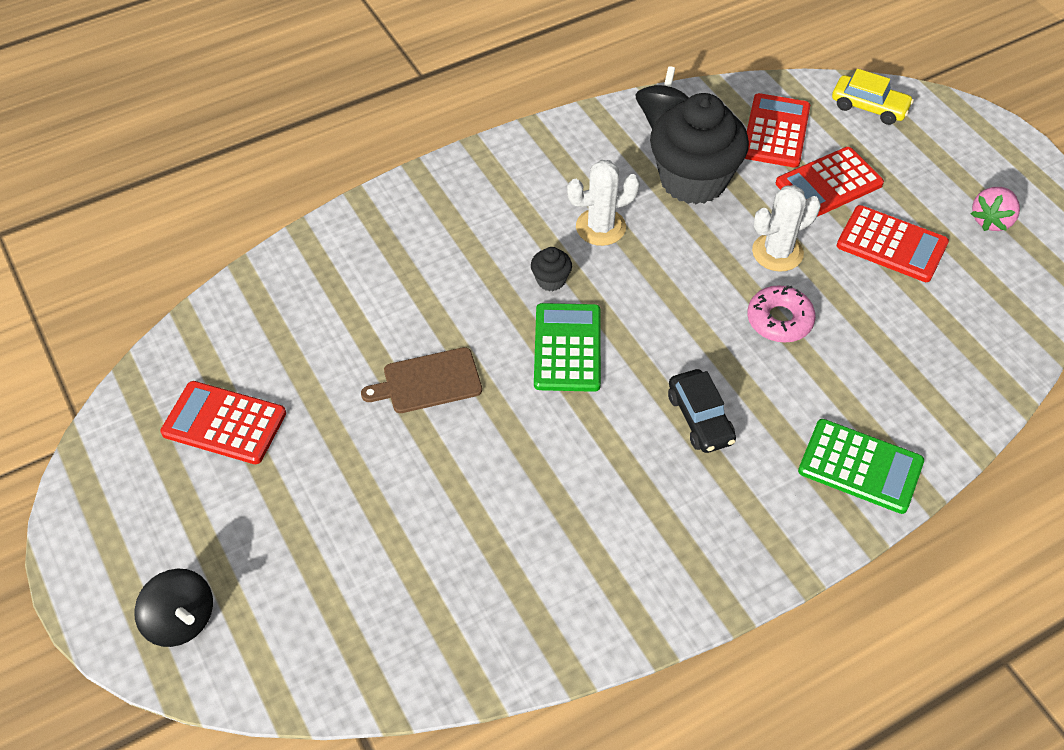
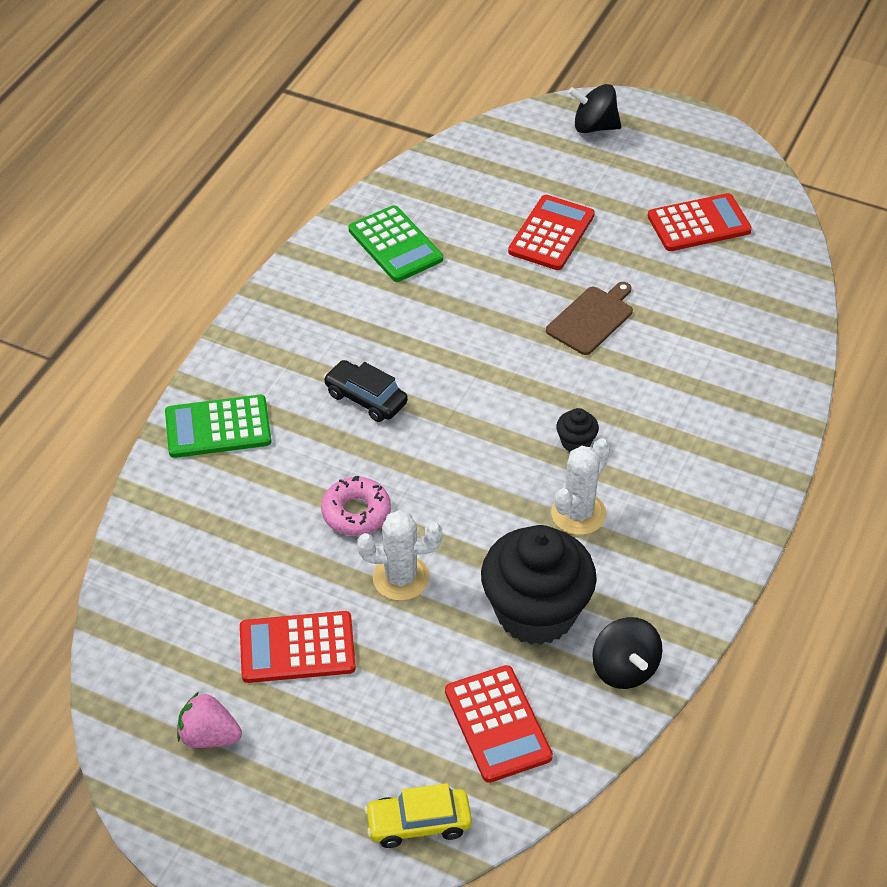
camera: 145 degrees right, 5 degrees down
(567, 348) = (512, 396): green calculator -> green calculator (395, 245)
(777, 252) = (401, 578): white cactus -> white cactus turned 60 degrees clockwise
(829, 184) = (400, 686): red calculator -> red calculator (551, 233)
(991, 220) = (209, 736): pink strawberry -> pink strawberry turned 75 degrees counterclockwise

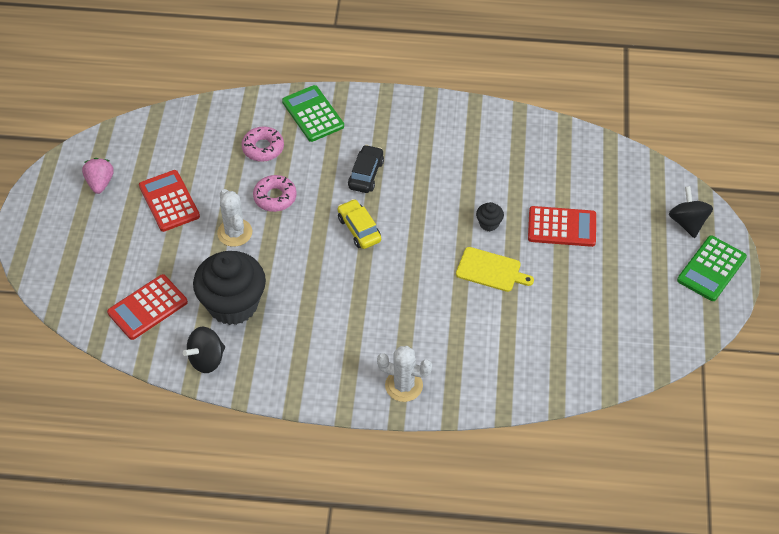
camera: 70 degrees right, 5 degrees up
(252, 503) = (263, 148): none -> pink donut
(395, 245) = (506, 148): green calculator -> green calculator (711, 269)
(418, 823) = (72, 289): yellow car -> yellow car (359, 229)
(576, 442) = (376, 290): black cupcake -> black cupcake (489, 223)
(578, 514) = (317, 306): white cactus -> white cactus (404, 385)
(591, 319) = (491, 270): brown cutting board -> yellow cutting board
(699, 224) = (618, 309): red calculator -> none

